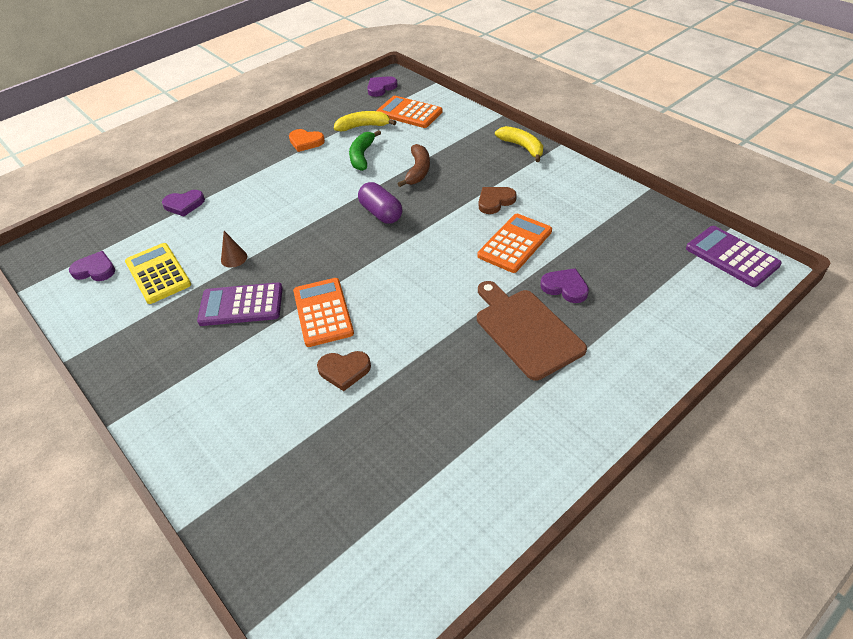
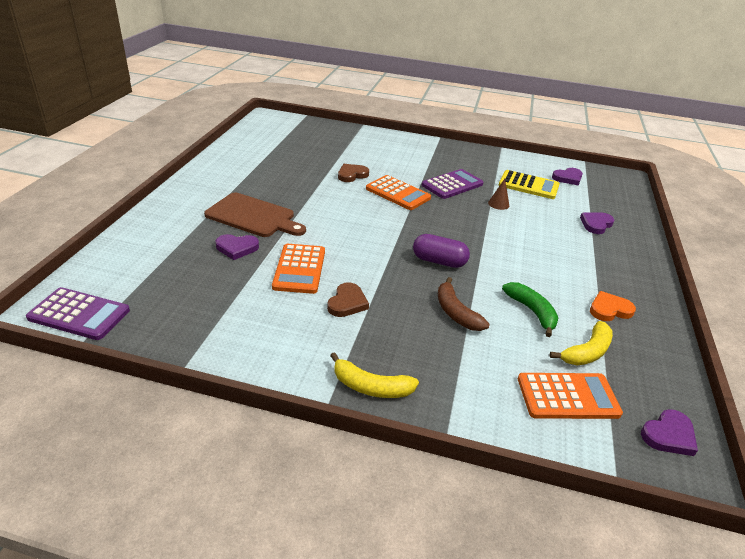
camera: 140 degrees right, 10 degrees down
(381, 88) = (668, 435): purple heart -> purple heart turned 45 degrees clockwise

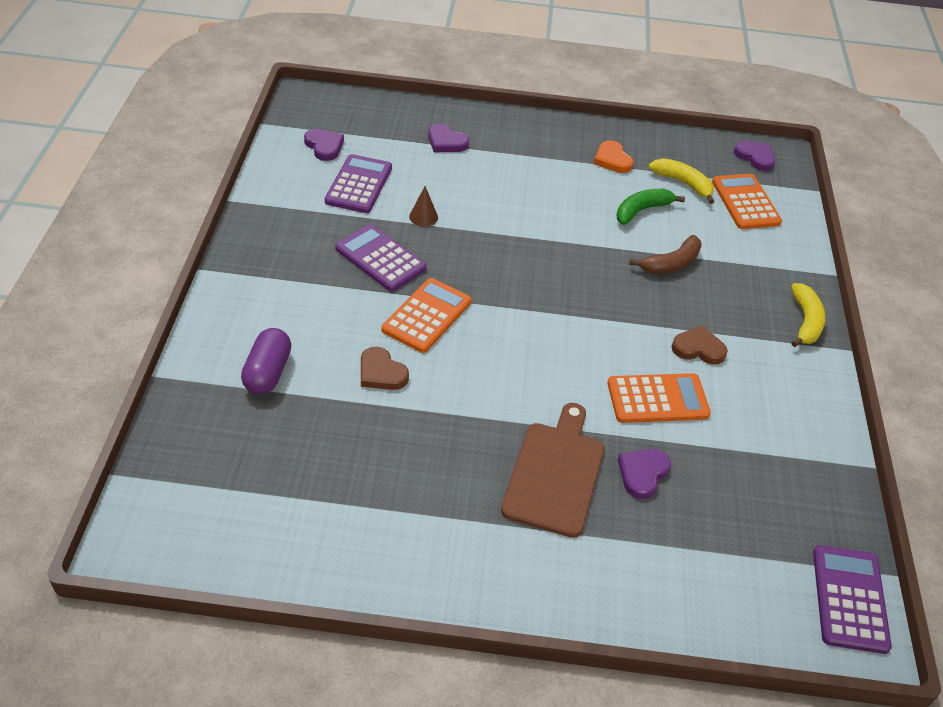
camera: 100 degrees left, 10 degrees up
(237, 248) = (642, 473): purple heart -> purple heart turned 135 degrees counterclockwise
(439, 261) = (584, 275): purple capsule -> purple capsule (268, 372)
(528, 185) = (359, 185): yellow calculator -> purple calculator

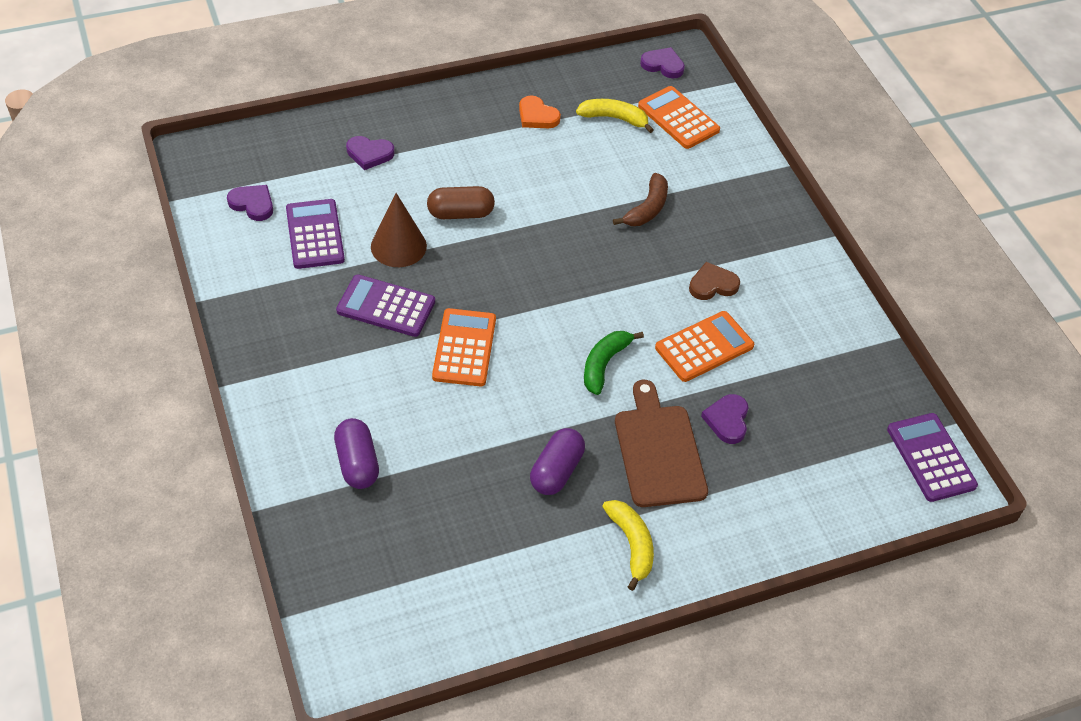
camera: 25 degrees left, 5 degrees up
(381, 372) = (458, 420): brown heart -> none
(423, 217) = (398, 246): brown cone -> brown cone, size x1.84
(443, 452) = (556, 471): none -> purple capsule
(494, 210) = (460, 213): none -> brown capsule
(642, 210) = (593, 162): green banana -> green banana (604, 364)
(805, 321) = (786, 222): yellow banana -> yellow banana (631, 544)

